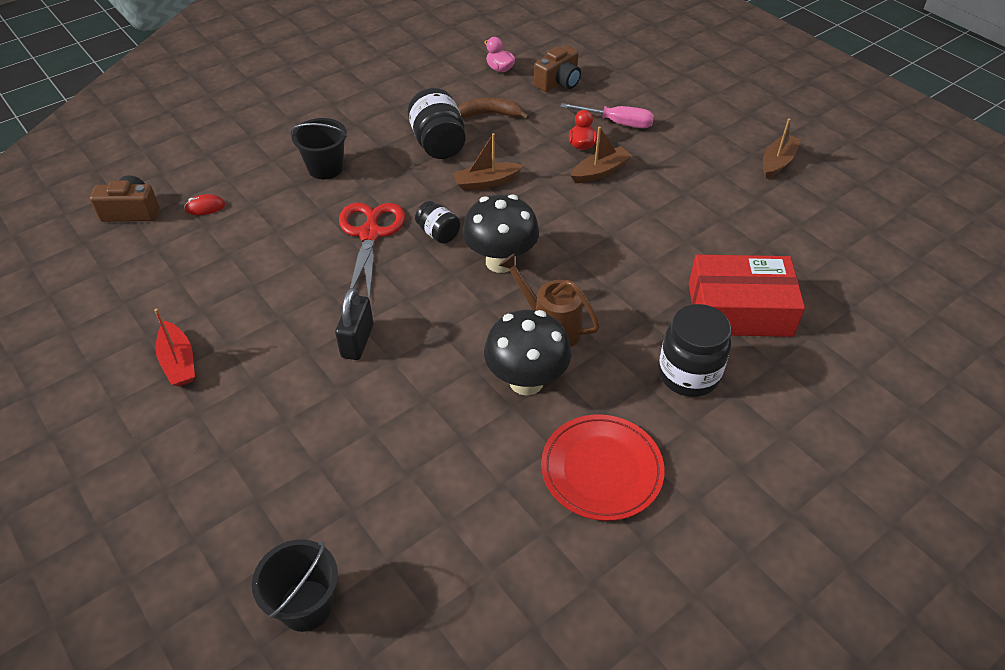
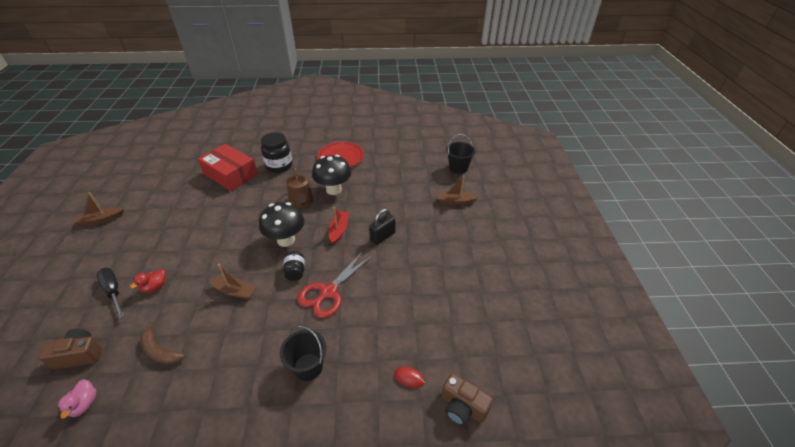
camera: 145 degrees left, 5 degrees down
(178, 362) = (469, 268): red boat -> red boat (339, 230)
(438, 143) = (222, 343): black jar -> none
(600, 171) = (175, 262): brown boat -> brown boat (455, 201)
(617, 123) = (113, 291): pink screwdriver -> black screwdriver

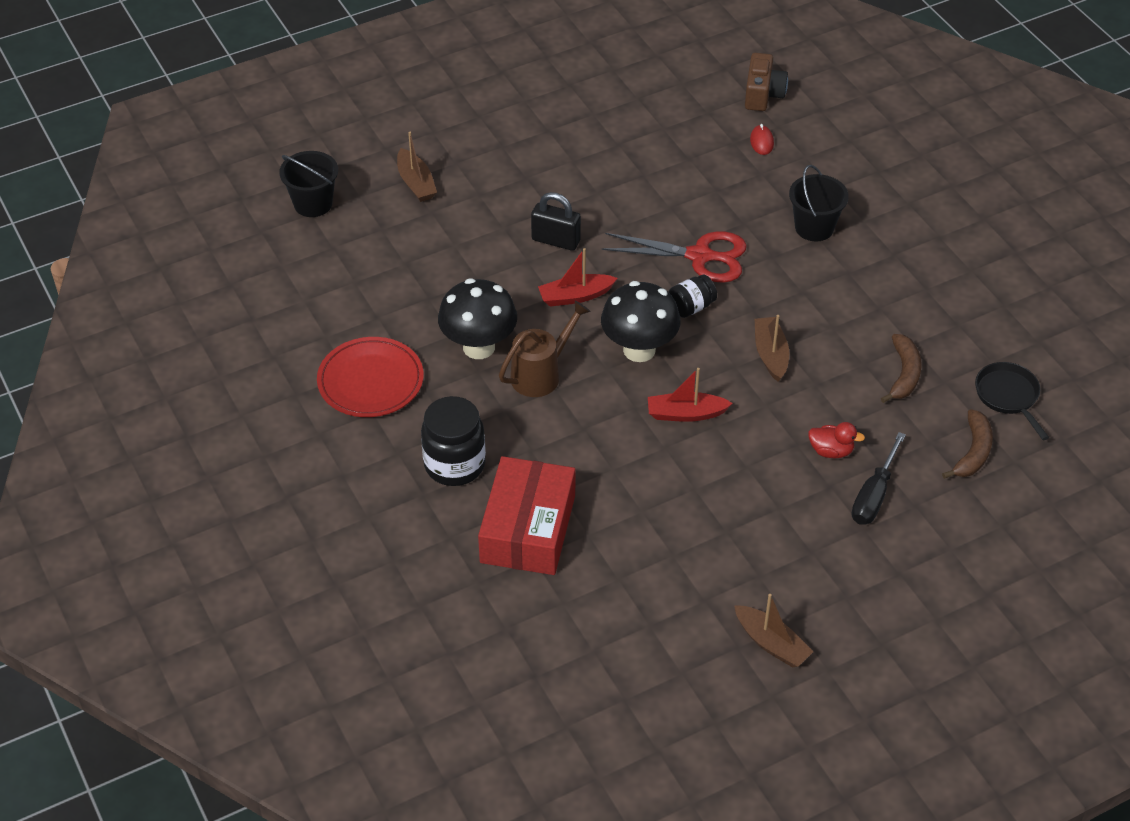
camera: 115 degrees left, 5 degrees up
(79, 355) = (973, 452): brown camera -> brown banana
(85, 404) = (1008, 396): pink duck -> black pan
(234, 241) = (685, 414): none -> red boat

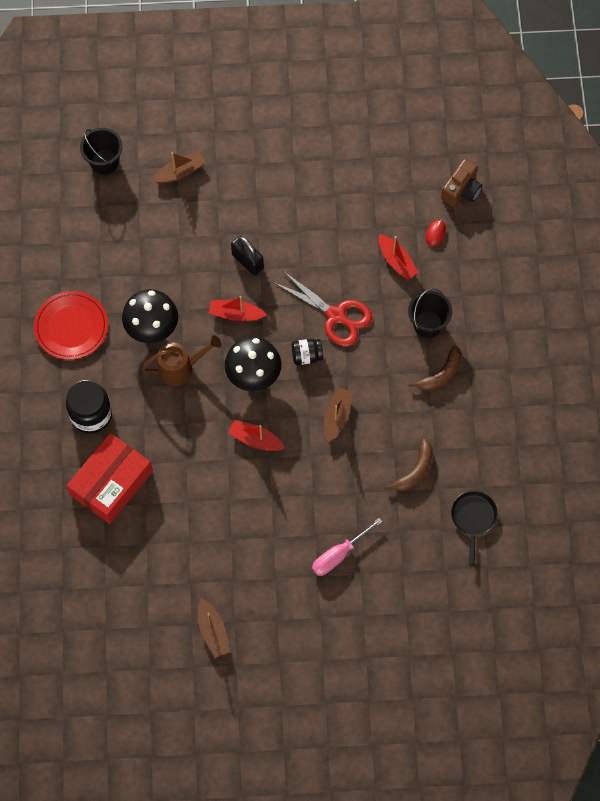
camera: 25 degrees right, 20 degrees up
(416, 183) = (180, 172): brown boat -> brown boat turned 120 degrees counterclockwise
(735, 181) = (396, 261): none -> red boat
(831, 451) = (331, 509): red duck -> none
(874, 495) = (339, 555): black screwdriver -> pink screwdriver
(973, 452) = (422, 551): brown banana -> brown banana (441, 374)

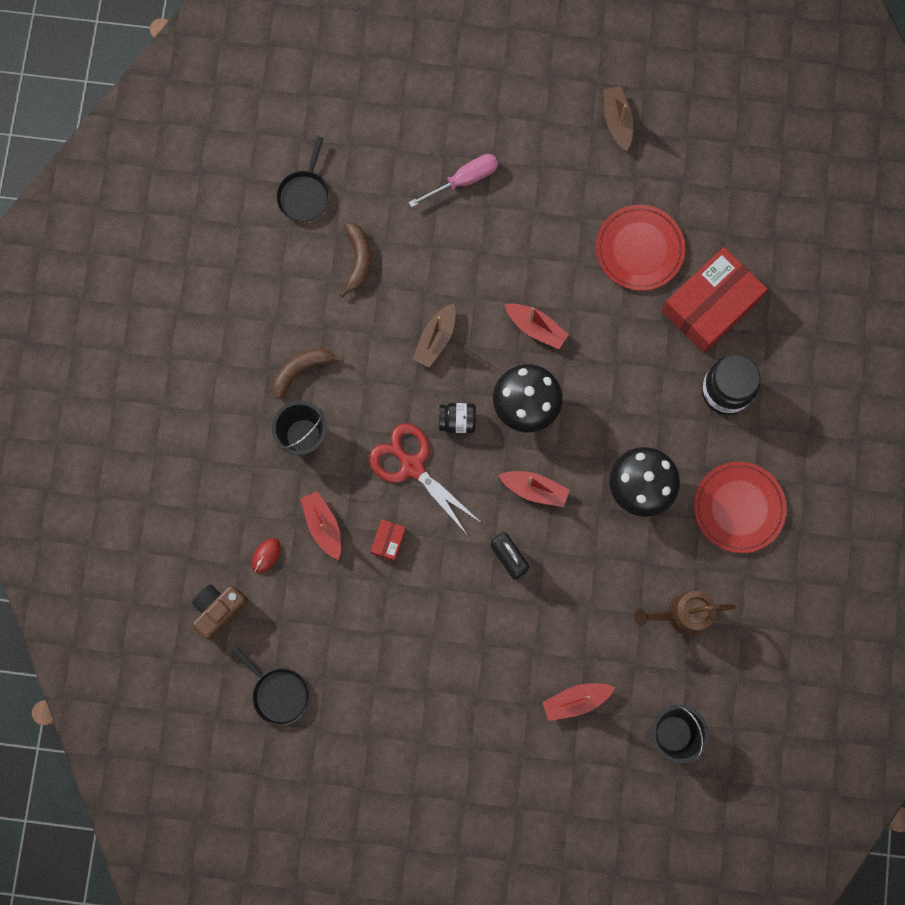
camera: 170 degrees left, 10 degrees up
(178, 520) = (639, 249): none -> red plate
(180, 172) = (576, 700): brown boat -> red boat
(181, 368) = (611, 431): brown watering can -> brown watering can (681, 615)
(343, 258) = (388, 541): none -> red box
(403, 142) = (278, 693): none -> black pan
(415, 471) = (358, 260): brown banana -> brown banana turned 135 degrees clockwise

